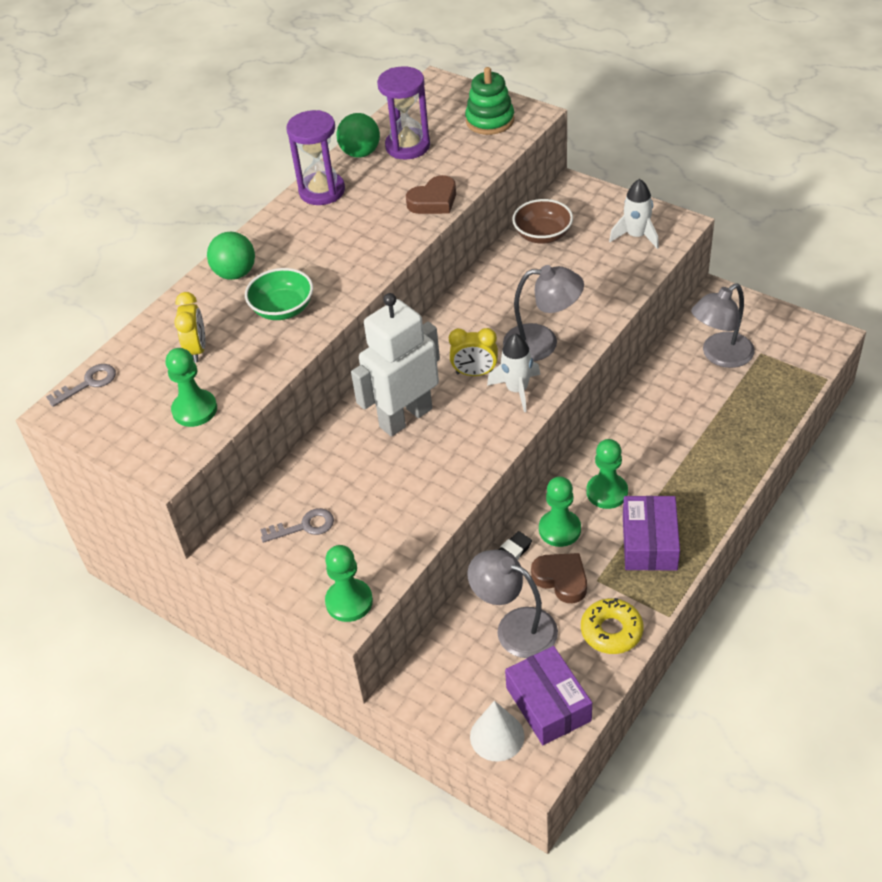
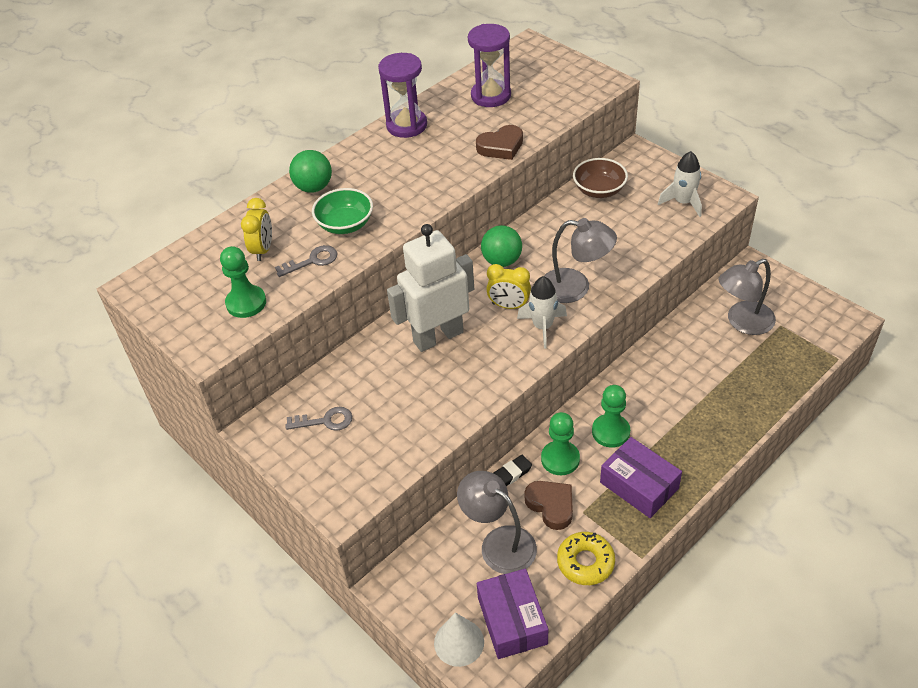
camera: 10 degrees right, 0 degrees up
(88, 383) = (164, 266): grey key -> grey key (312, 261)
(349, 602) = (346, 497): green pawn -> none
(360, 153) = (448, 96): green ball -> green ball (502, 261)
(490, 120) = (568, 82): green stacking toy -> none
(649, 543) = (639, 485): purple box -> purple box turned 60 degrees counterclockwise

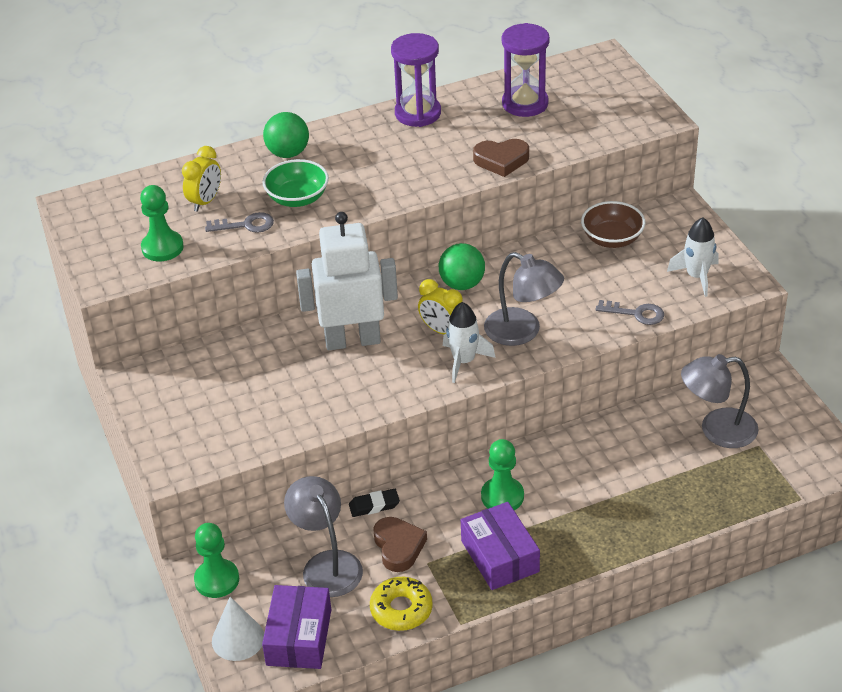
camera: 20 degrees right, 5 degrees down
(325, 421) = (199, 387): grey key -> grey key (636, 313)
(560, 459) = (434, 506): green pawn -> green pawn (217, 580)

